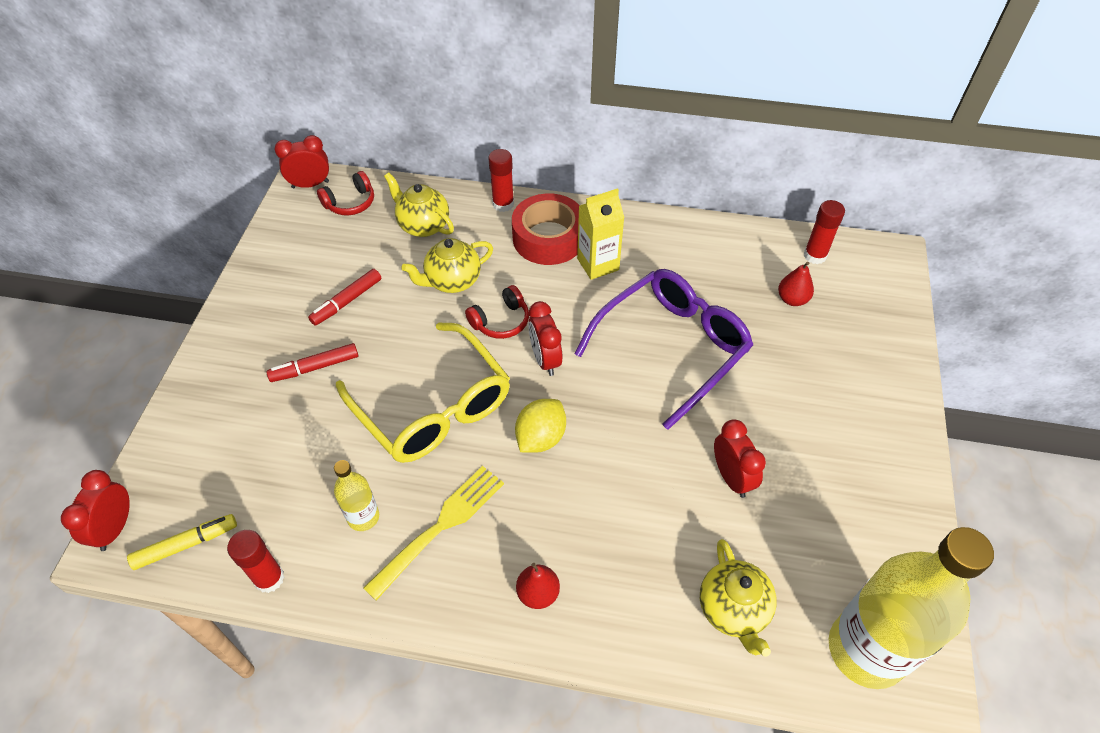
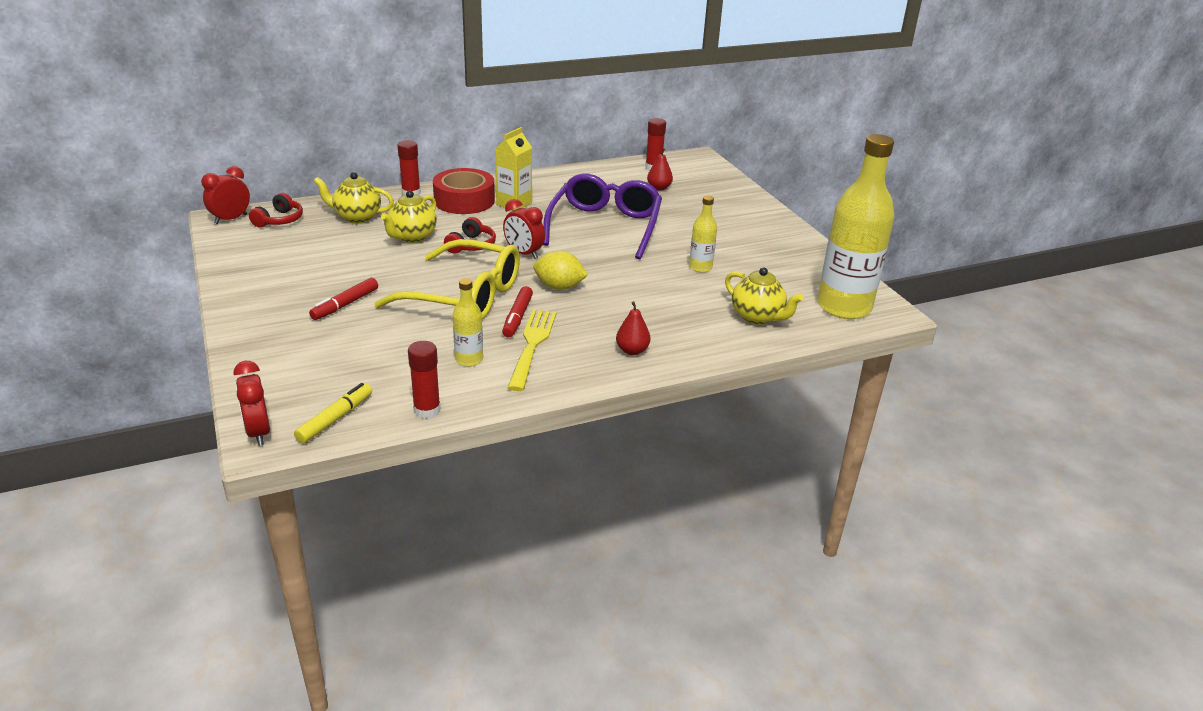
camera: 35 degrees left, 20 degrees down
(347, 301) = (335, 267): red marker -> red marker (517, 317)
(540, 438) = (559, 287): yellow lemon -> yellow lemon turned 75 degrees counterclockwise
(731, 477) = (700, 267): red clock -> yellow bottle

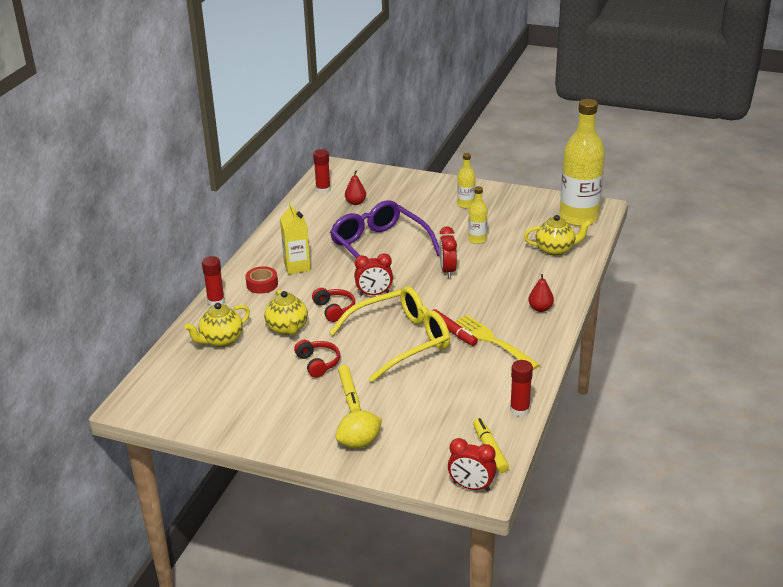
camera: 45 degrees left, 0 degrees up
(230, 219) = (138, 401): red clock -> red clock (447, 271)
(279, 220) = (174, 378): red headphones -> red headphones (318, 363)
(345, 305) = (349, 394): red marker -> yellow marker
(464, 200) = (262, 284): red tape -> red tape, size x0.57
(469, 359) = (481, 371): yellow bottle -> yellow bottle (466, 204)
(559, 287) = (435, 300): yellow lemon -> yellow lemon (359, 443)

